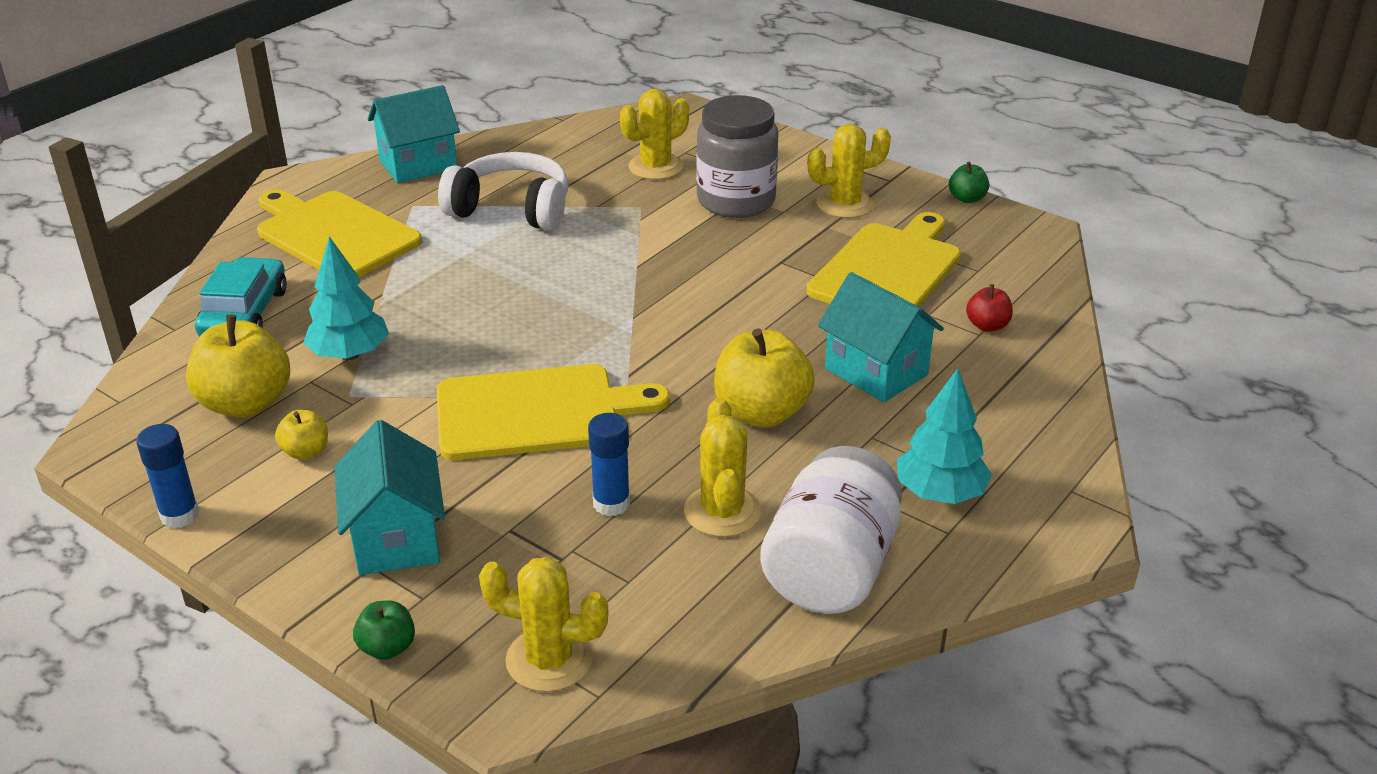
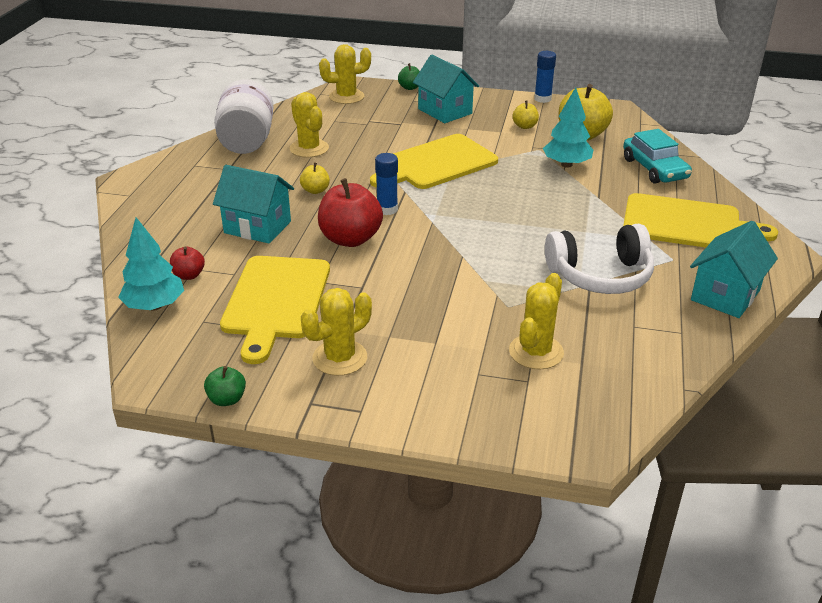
camera: 155 degrees right, 0 degrees up
(611, 503) = (363, 140): blue glue stick -> blue glue stick (387, 209)
(736, 201) = (436, 334): grey jar -> none
(757, 321) = (350, 239): none -> red apple
(761, 413) = (315, 190): yellow apple -> yellow apple, size x0.50
(939, 493) = (202, 178): turquoise tree -> turquoise tree (155, 306)

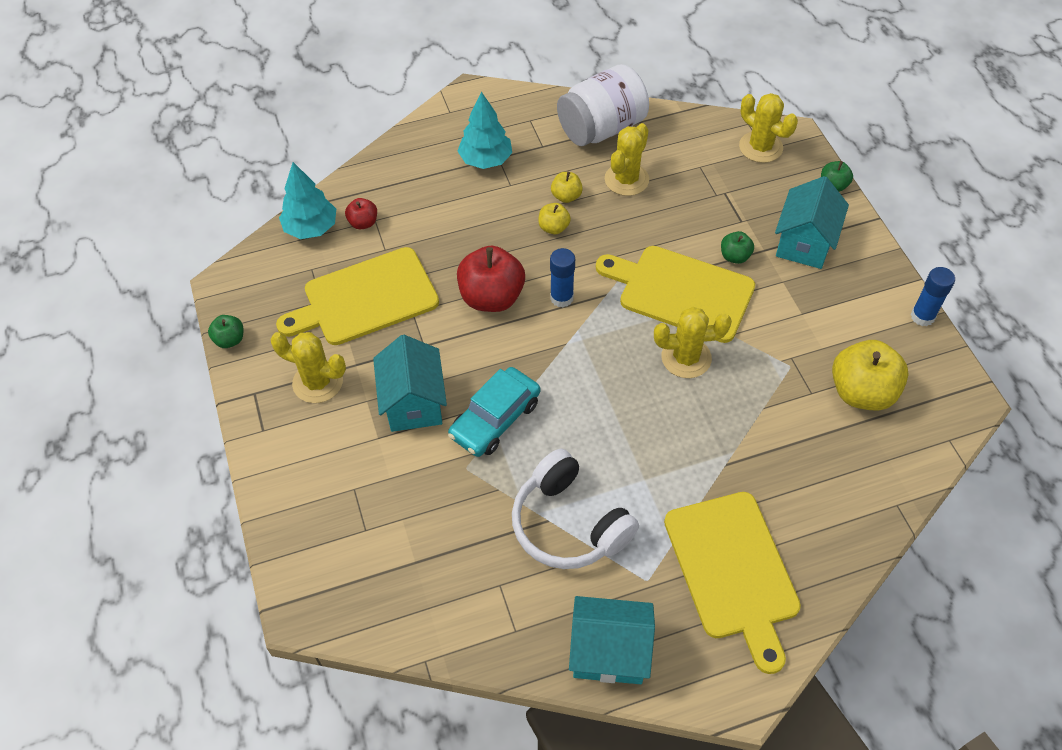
camera: 60 degrees right, 20 degrees up
(257, 227) = (463, 223): turquoise house -> turquoise house (413, 403)
(428, 136) = (735, 256): none -> green apple
(525, 126) = (834, 330): yellow apple -> yellow apple (566, 196)
(536, 352) = (409, 519): yellow cactus -> yellow cactus (686, 358)
(566, 164) = (776, 406): turquoise tree -> turquoise tree (486, 160)
(654, 169) = (838, 495): turquoise car -> turquoise car (495, 419)

